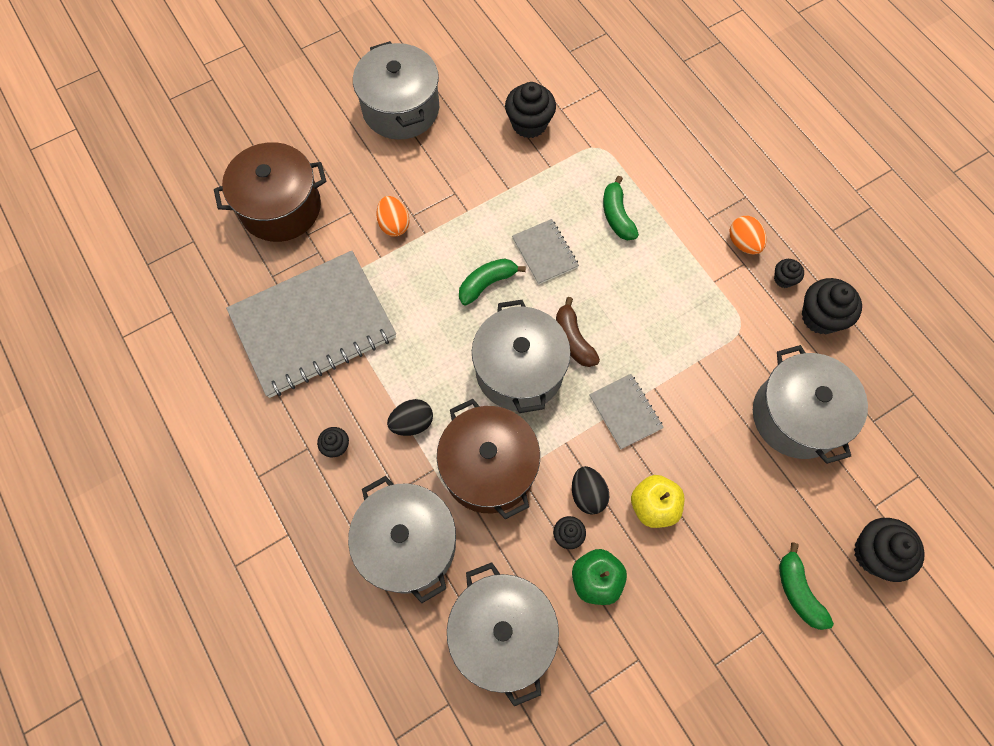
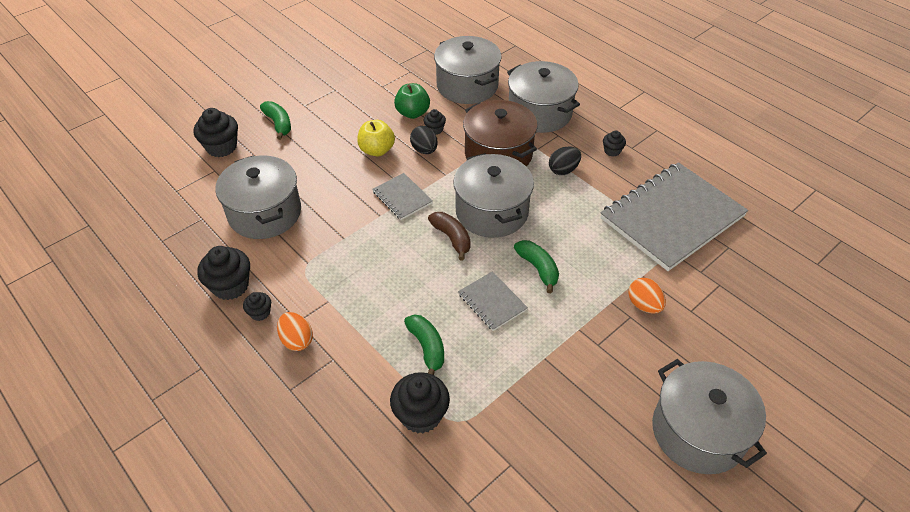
camera: 170 degrees right, 20 degrees down
(280, 207) = (760, 304): brown pot -> none
(487, 284) = (538, 268): green banana -> green banana turned 75 degrees counterclockwise
(529, 124) = (543, 437): black cupcake -> black cupcake (421, 415)

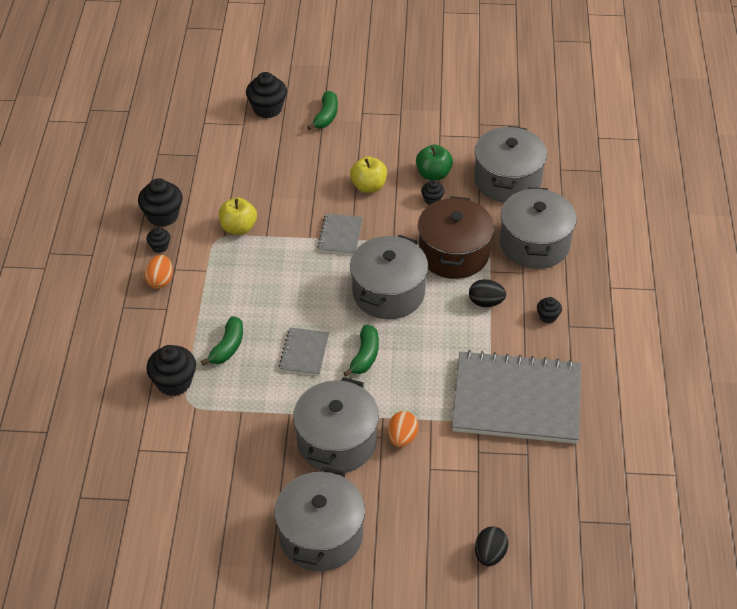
camera: 45 degrees right, 0 degrees up
(265, 213) = (238, 180): grey pot -> grey pot (336, 441)
(312, 248) = (238, 228): none -> yellow apple
(424, 150) = (403, 211): black egg -> black egg (490, 554)
(452, 238) = (335, 290): brown banana -> none

